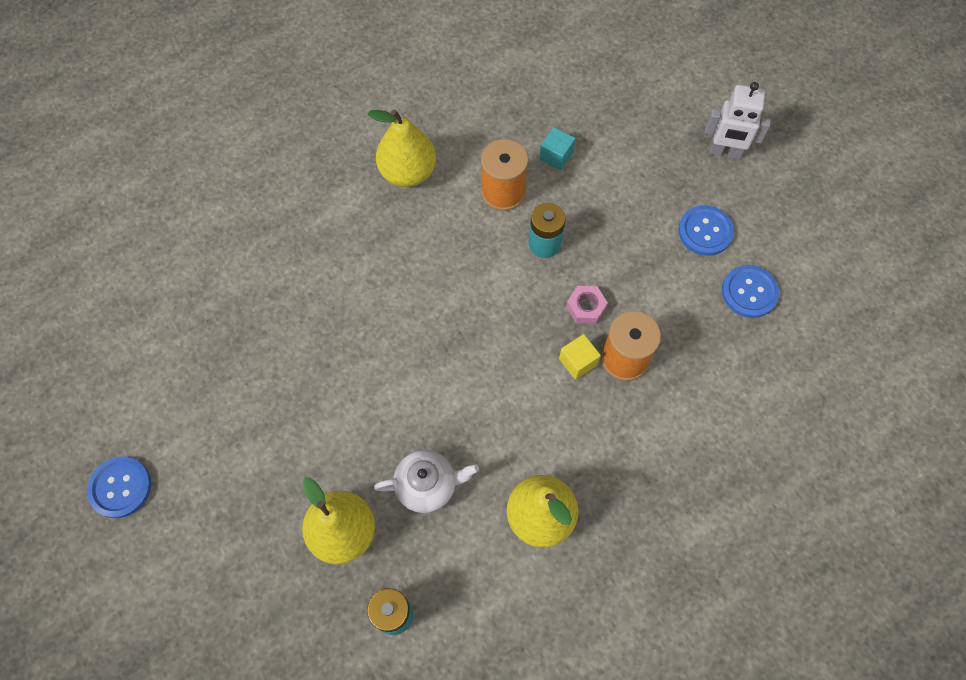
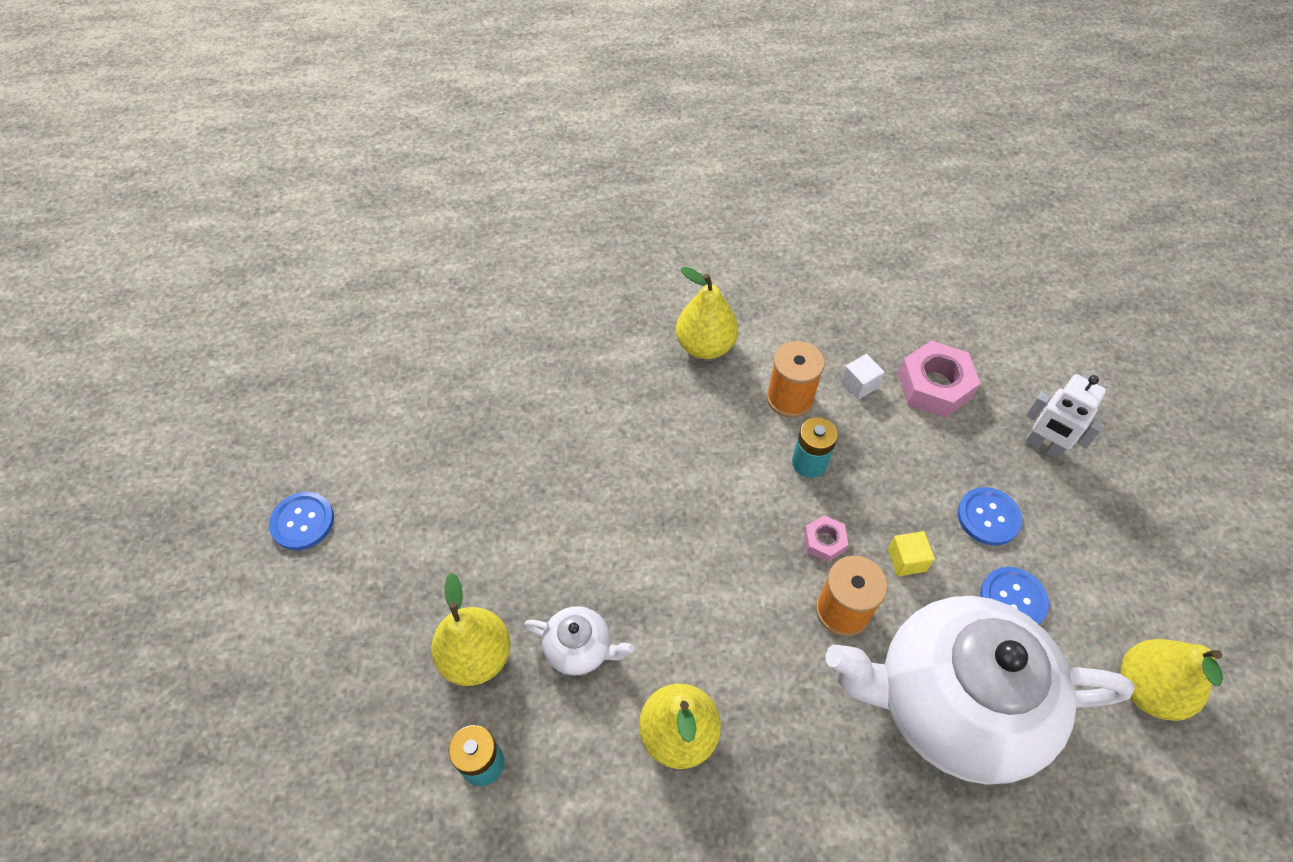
camera: 25 degrees right, 10 degrees down
(556, 156) = (859, 384): turquoise cube -> white cube
(578, 362) = (791, 592): yellow cube -> yellow cube (906, 560)
(618, 133) = (934, 386): none -> pink nut
(736, 395) = (952, 703): none -> white teapot
(870, 320) = (1147, 689): none -> yellow pear

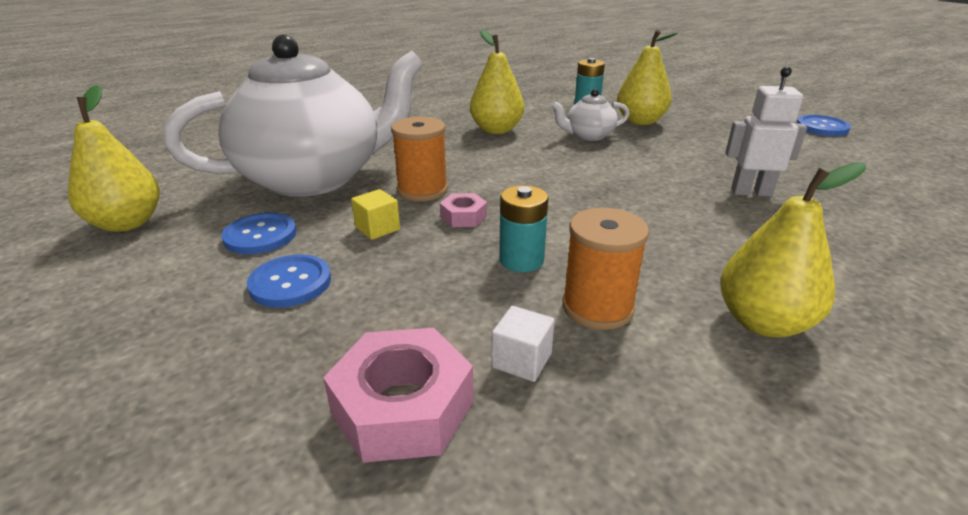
camera: 150 degrees right, 25 degrees down
(1043, 446) = (199, 386): white robot -> white robot (751, 192)

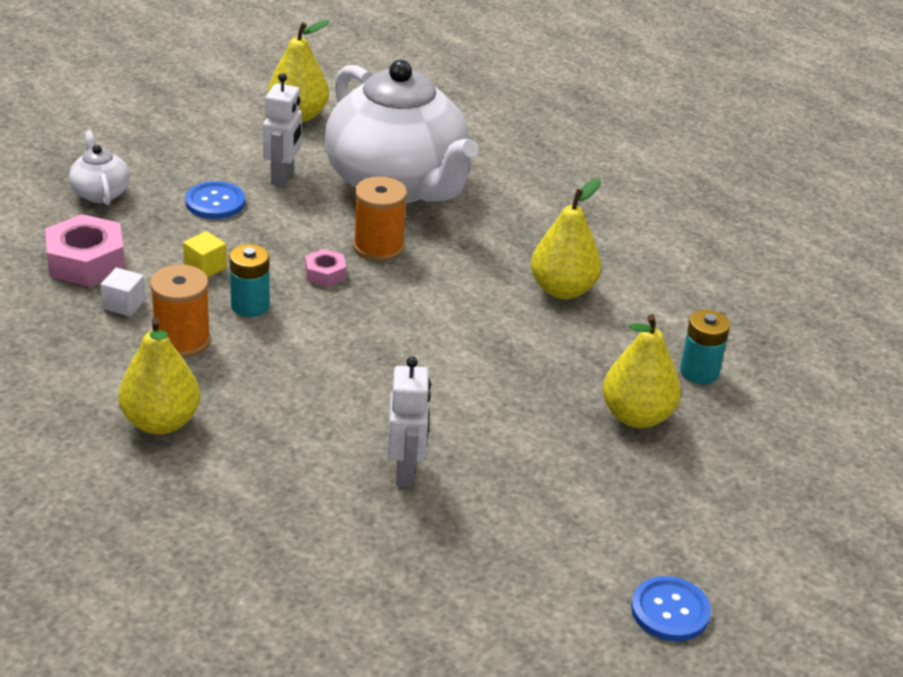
camera: 80 degrees right, 5 degrees up
(260, 235) = (283, 177): blue button -> white robot
(377, 228) = (299, 230): yellow cube -> yellow cube (205, 267)
(588, 136) = (562, 363): white teapot -> white teapot (100, 192)

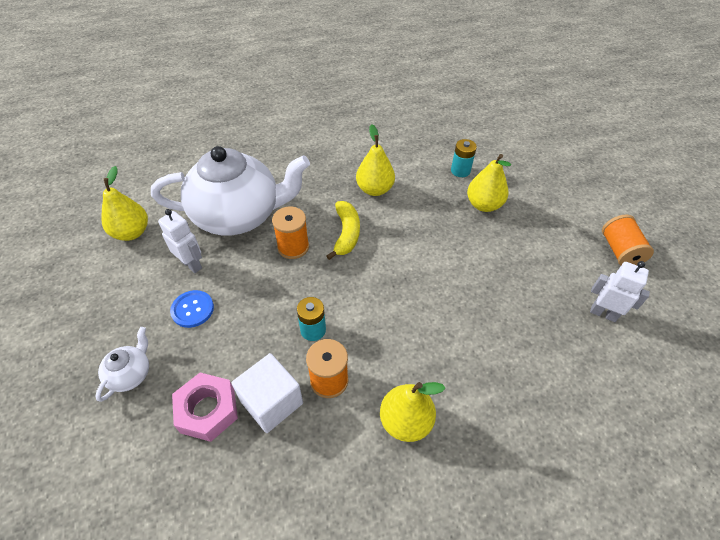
camera: 60 degrees left, 15 degrees up
(100, 192) = (131, 374): white teapot -> white teapot turned 105 degrees clockwise
(124, 304) = (271, 402): white cube -> white cube, size x1.99
(205, 267) = (259, 340): yellow cube -> none
(325, 273) = (303, 281): pink nut -> none
(406, 472) = (495, 311): white robot -> white robot (603, 313)
(443, 287) = (346, 234): none -> yellow banana
(670, 611) = (619, 251): blue button -> orange spool

